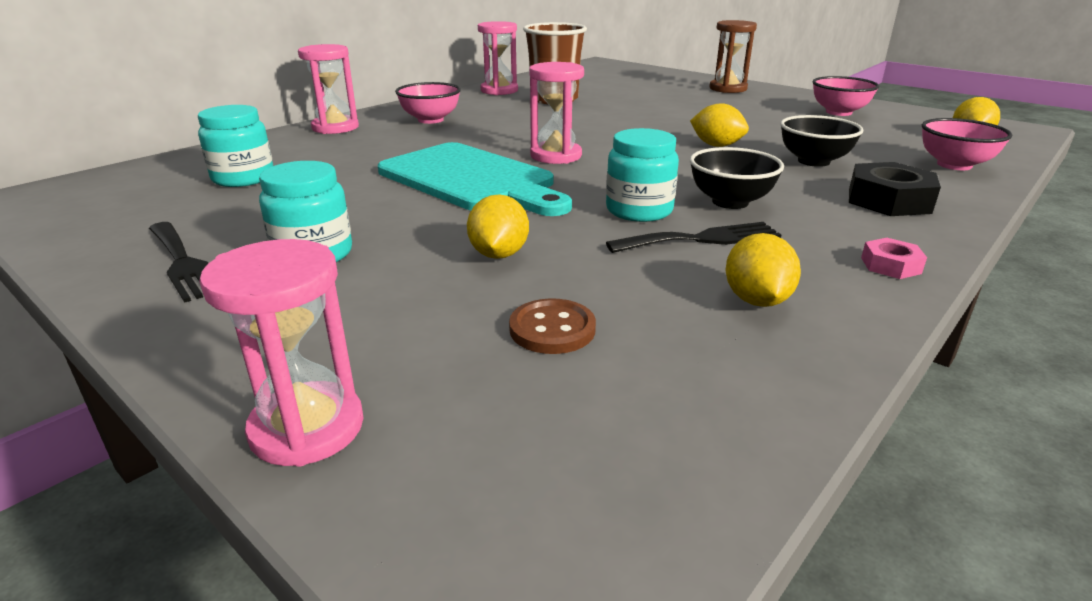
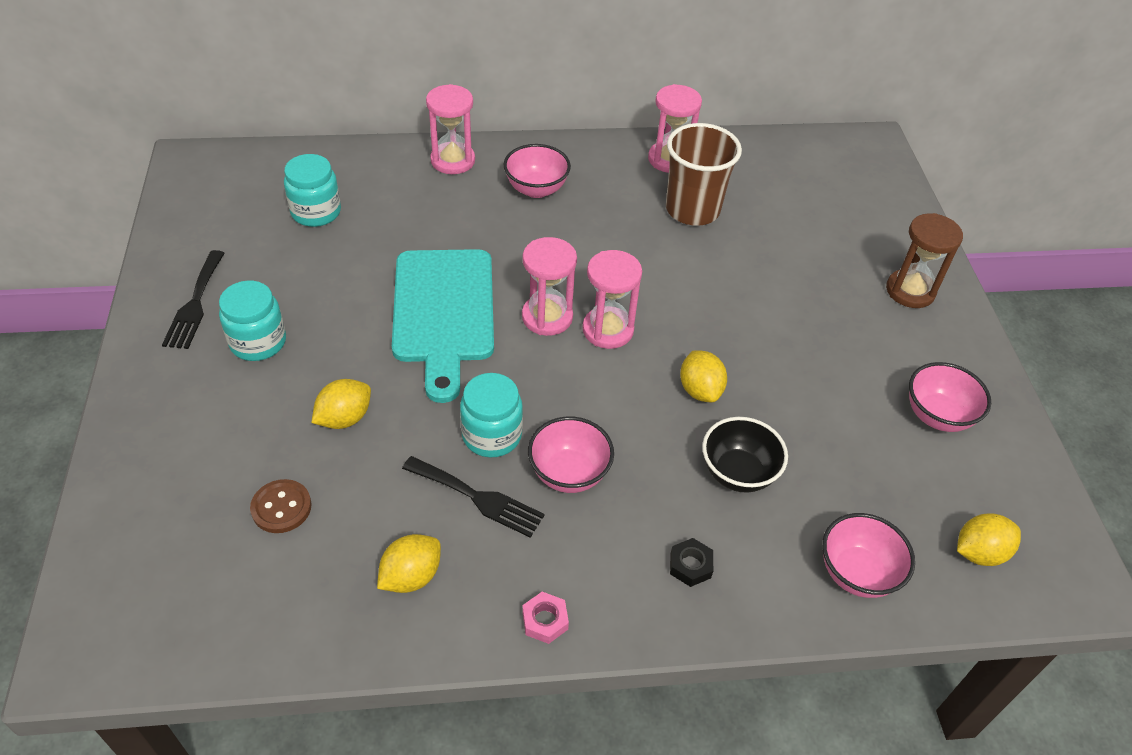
camera: 40 degrees right, 20 degrees up
(307, 428) = (117, 488): pink hourglass -> pink hourglass (608, 330)
(730, 202) = (569, 473): black bowl -> pink bowl
(888, 200) = (690, 565): black nut -> black nut, size x0.54

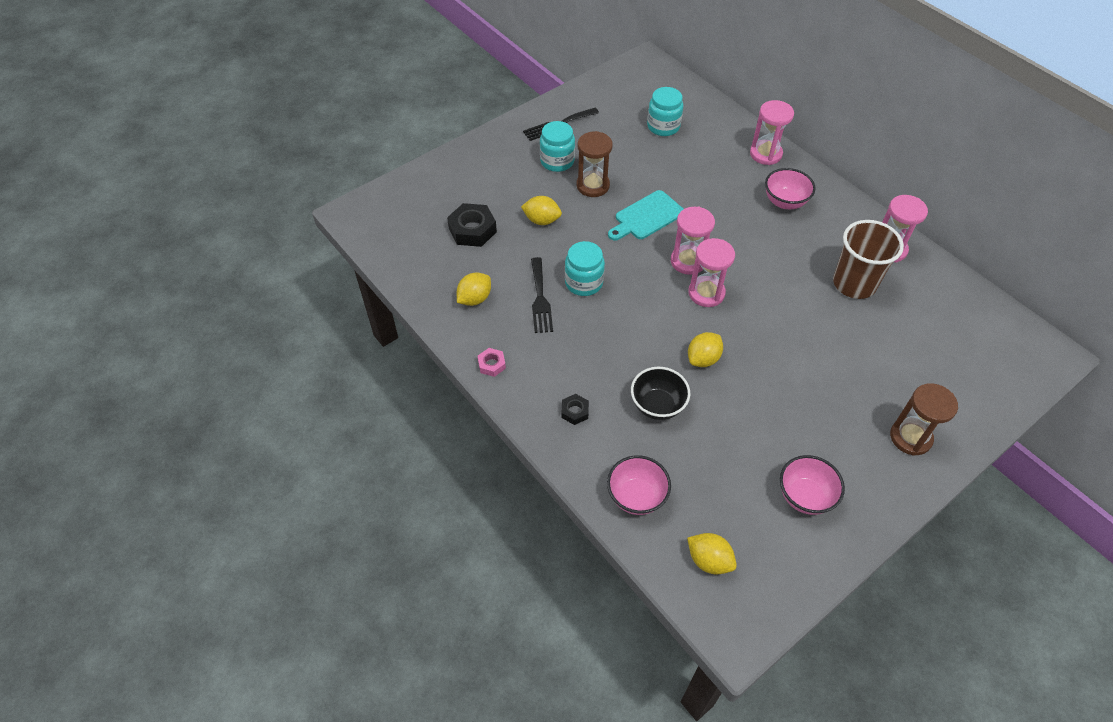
camera: 60 degrees right, 5 degrees up
(281, 507) = (472, 230): brown button -> black nut
(340, 332) = (593, 185): none -> brown hourglass
(411, 576) = (474, 299): yellow lemon -> yellow lemon turned 60 degrees counterclockwise
(443, 312) = (647, 217): turquoise cutting board -> turquoise cutting board, size x0.63
(569, 473) = (588, 328): pink bowl -> none

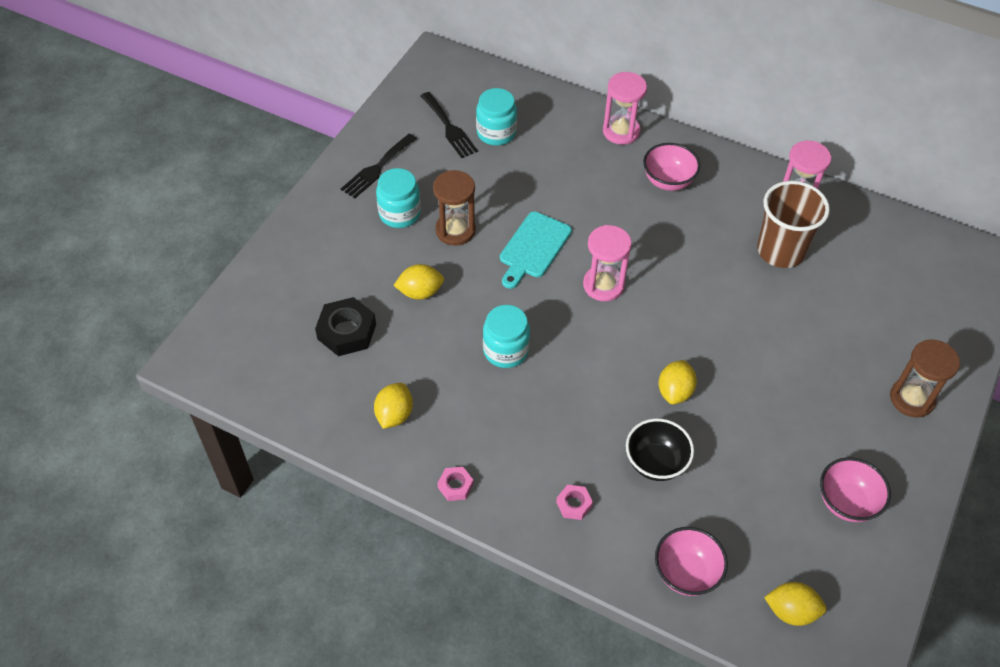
camera: 25 degrees left, 0 degrees up
(540, 299) = (468, 387): black fork -> black fork (449, 128)
(575, 411) = (574, 504): black nut -> pink nut
(706, 293) = (640, 315): pink hourglass -> none

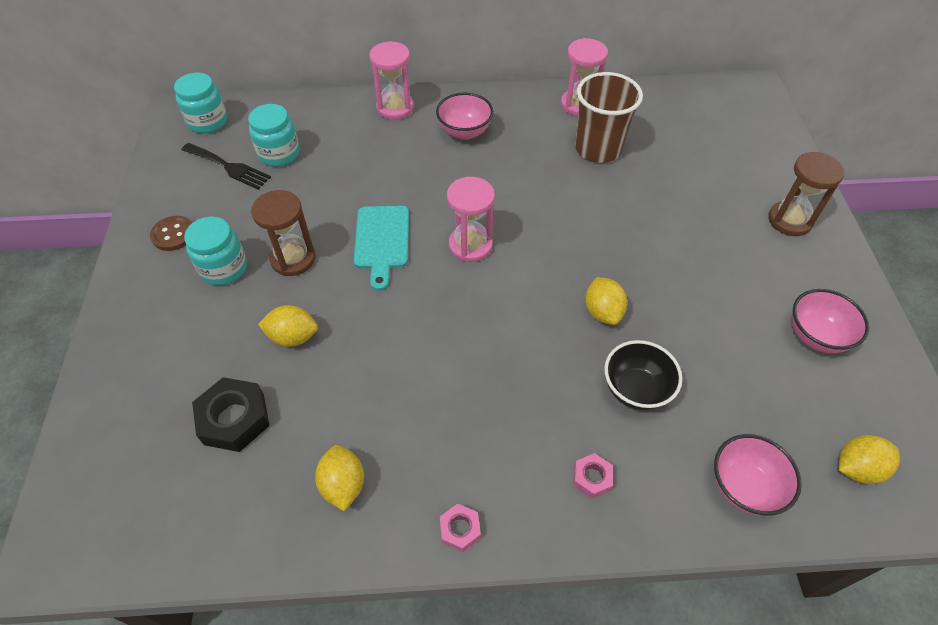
camera: 30 degrees left, 0 degrees up
(377, 168) = (173, 234): black fork -> brown button
(420, 292) = (293, 337): yellow lemon -> yellow lemon turned 45 degrees clockwise
(505, 350) = (419, 353): turquoise jar -> turquoise jar (208, 121)

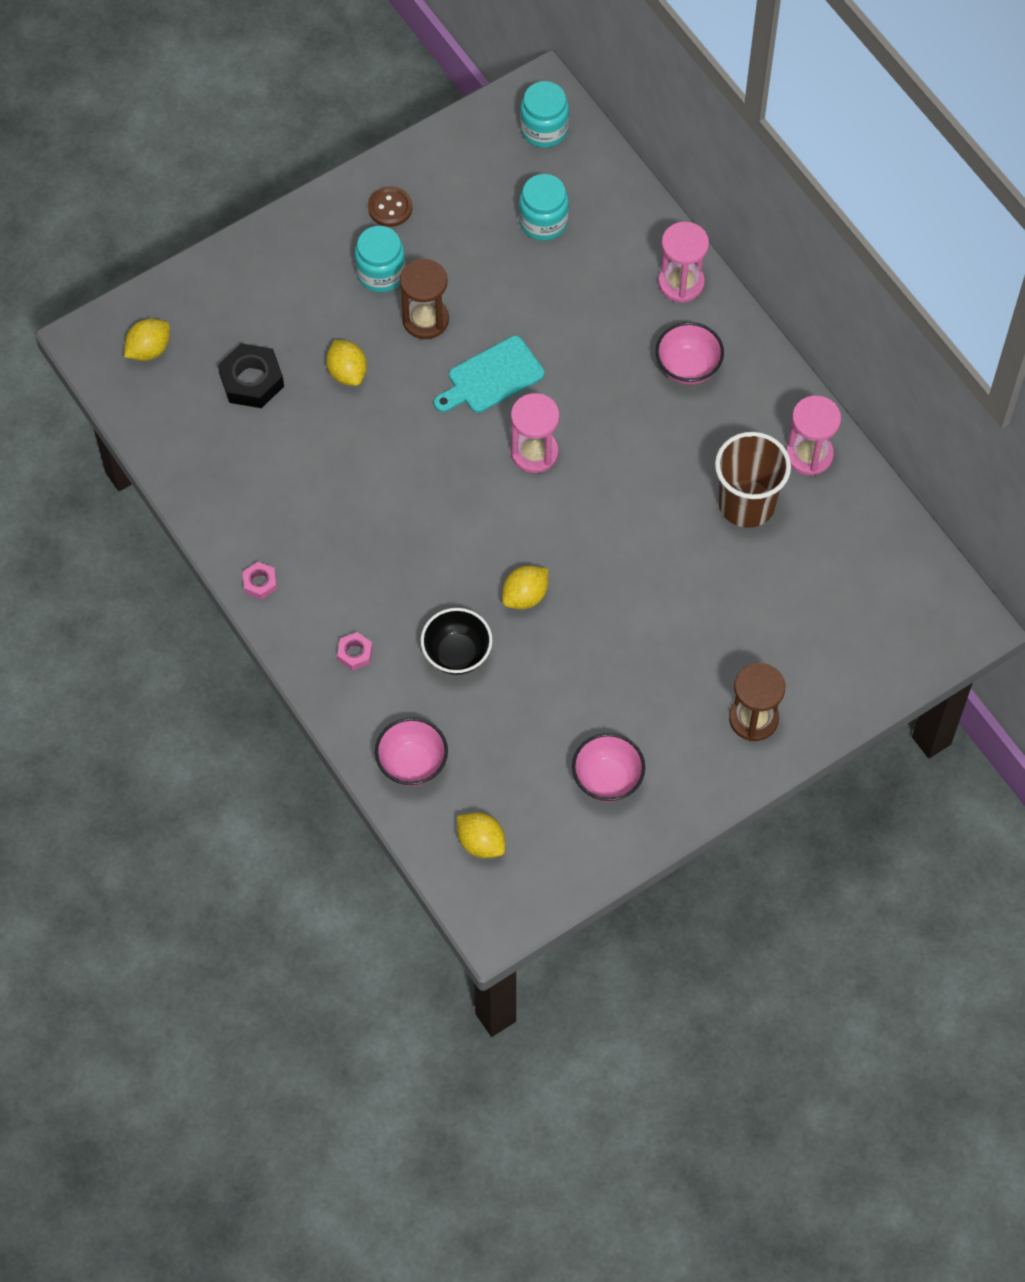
camera: 60 degrees right, 10 degrees up
(229, 167) = (497, 192): black fork -> none
(343, 485) = (246, 487): yellow lemon -> yellow lemon (149, 349)

